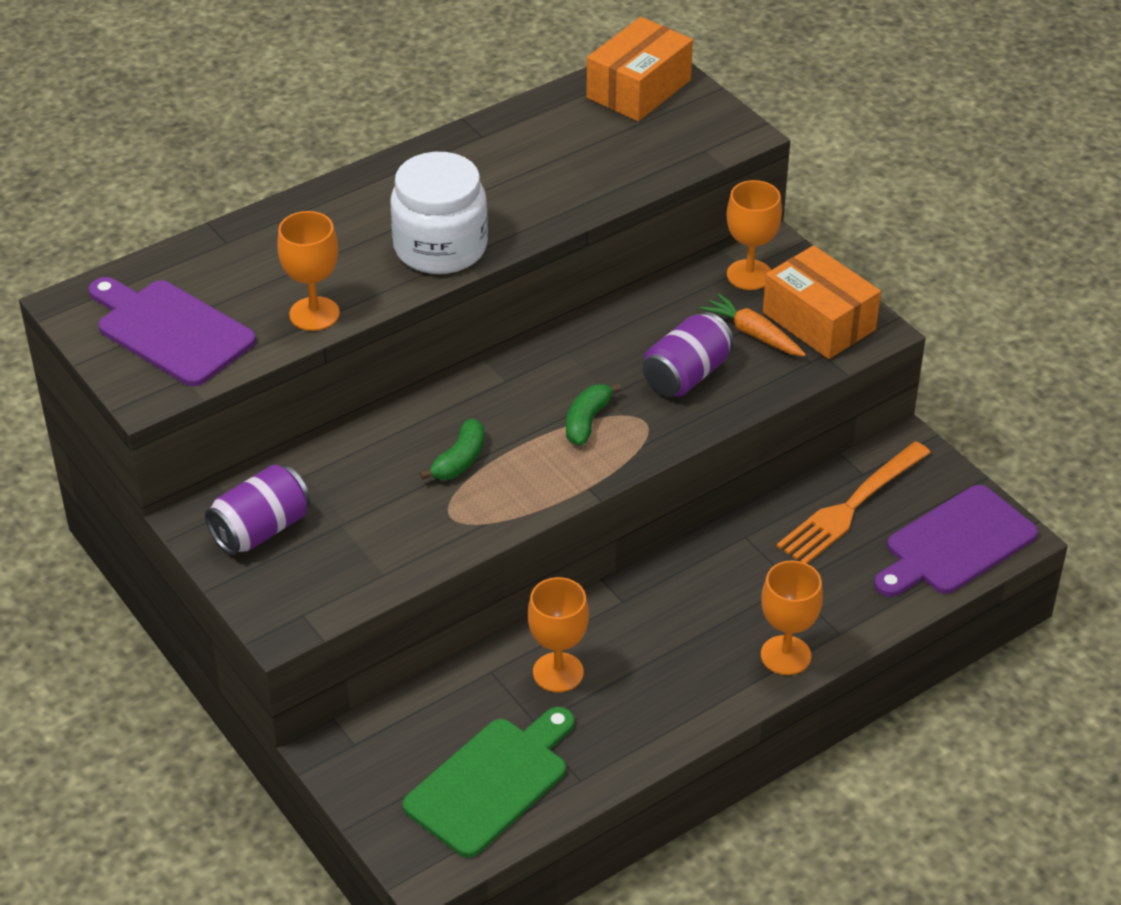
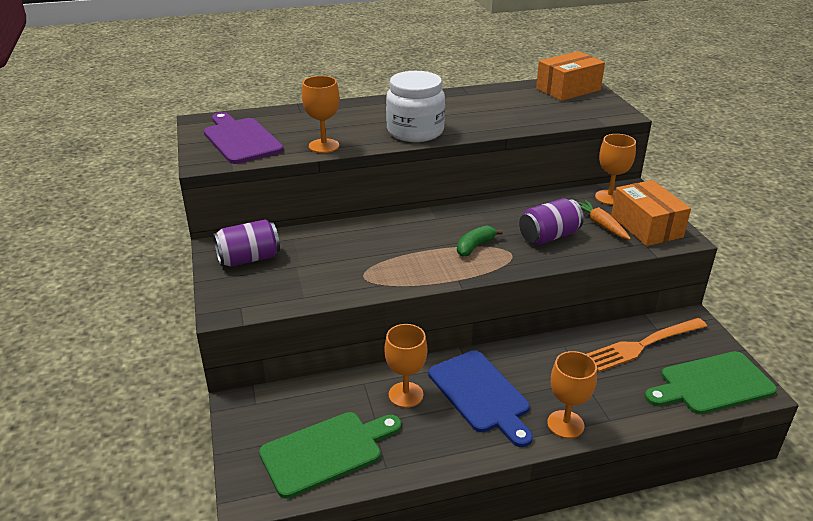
camera: 20 degrees right, 10 degrees down
(459, 460) = (386, 250): green banana -> none
(660, 644) = (481, 395): none -> blue cutting board
(955, 544) = (711, 384): purple cutting board -> green cutting board

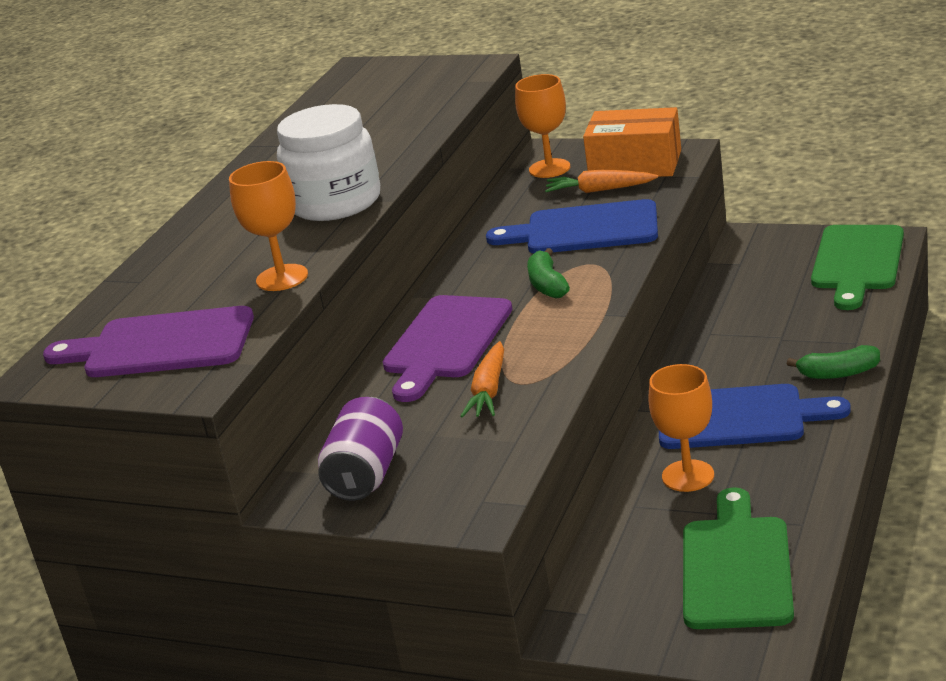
camera: 50 degrees left, 5 degrees down
(349, 268) = (489, 391): none -> orange carrot
(389, 235) = (445, 342): none -> purple cutting board
(549, 236) = (584, 229): purple can -> blue cutting board
(565, 424) = (838, 373): orange goblet -> green banana
(568, 89) = (368, 79): orange box -> none
(643, 345) = (758, 281): orange fork -> none

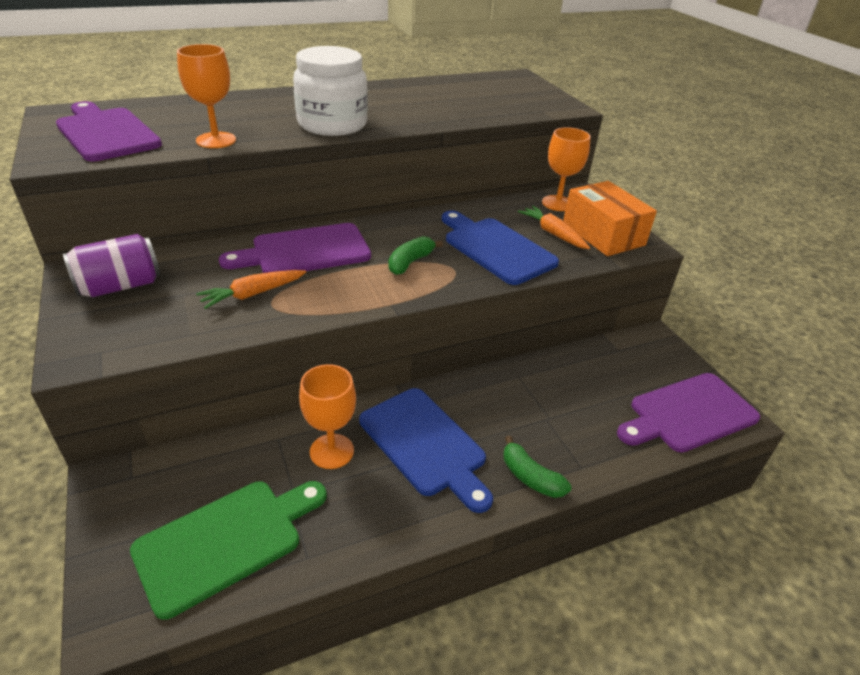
camera: 40 degrees right, 10 degrees up
(857, 262) = (688, 414): green cutting board -> purple cutting board

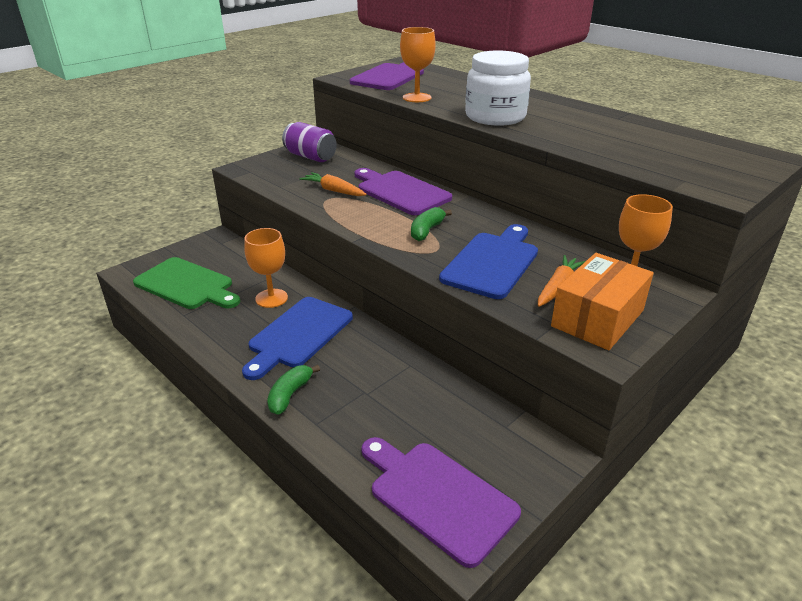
camera: 70 degrees right, 5 degrees down
(410, 262) = (426, 231): green banana -> green banana turned 75 degrees counterclockwise

